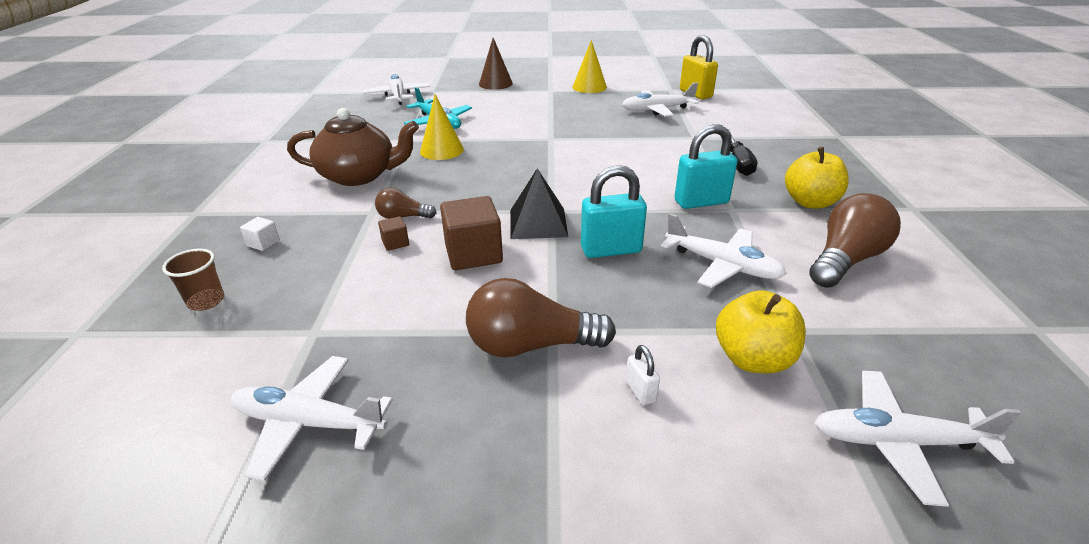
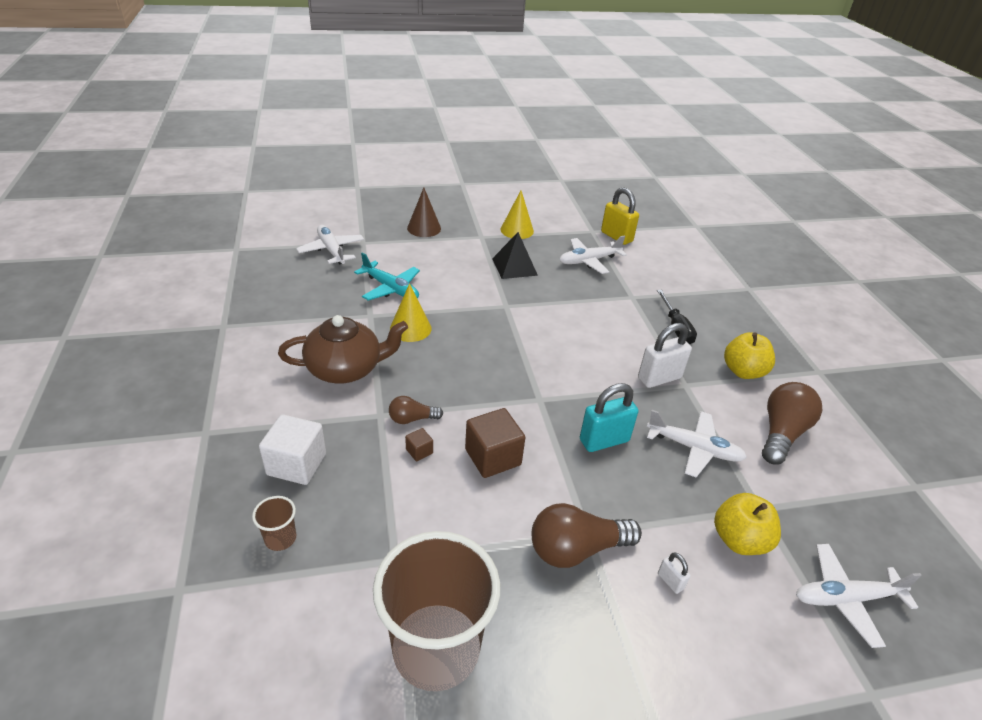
camera: 15 degrees left, 5 degrees up
(263, 243) = (296, 464): white cube -> white cube, size x2.13
(309, 423) = (436, 649): white plane -> brown cup
(538, 223) = (534, 415): black pyramid -> black pyramid (514, 267)
(701, 202) = (659, 378): turquoise padlock -> white padlock

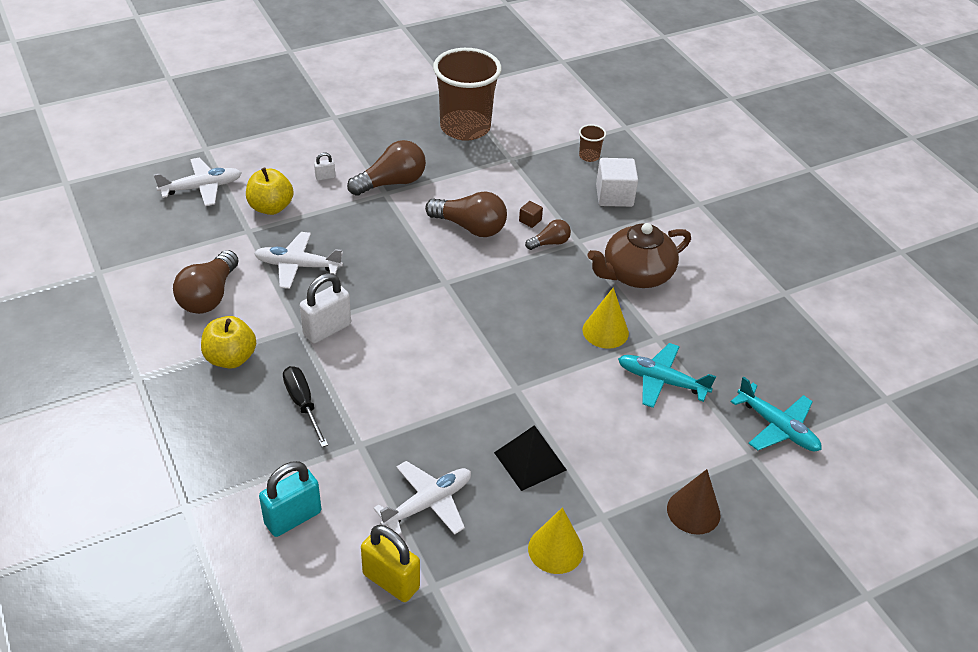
camera: 165 degrees right, 5 degrees up
(331, 250) = (777, 427): white plane -> turquoise plane
(493, 457) = (470, 227): brown cube -> brown light bulb
(604, 440) = (379, 257): turquoise padlock -> turquoise padlock (293, 518)
(670, 581) = (325, 177): white padlock -> white padlock turned 60 degrees counterclockwise

